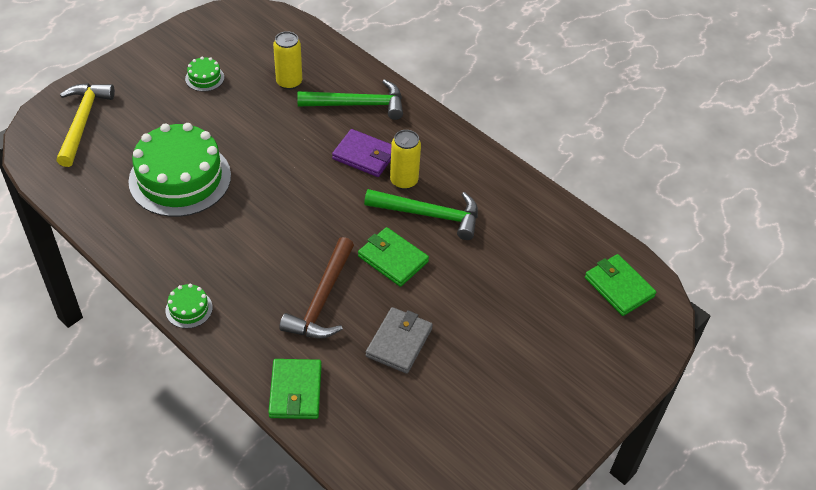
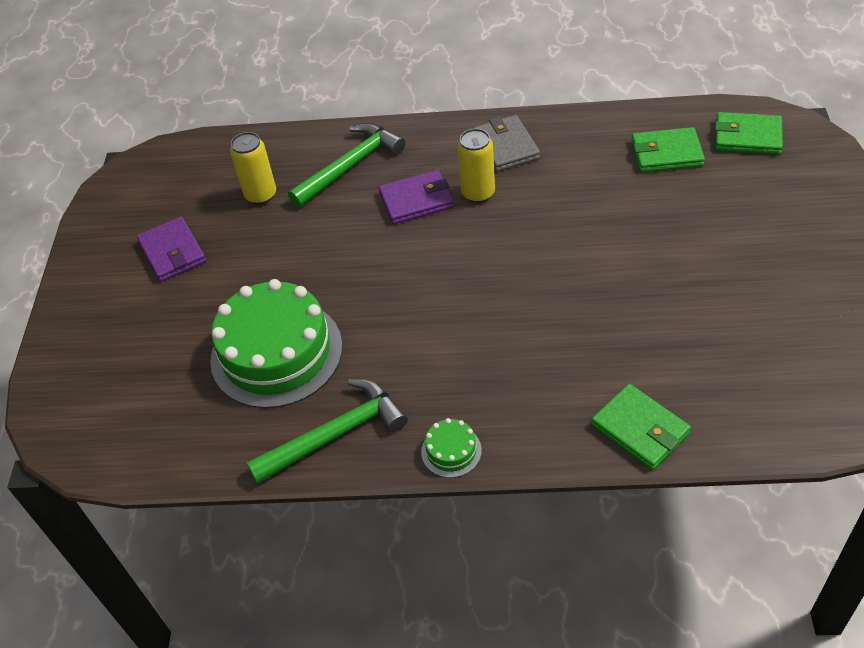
camera: 35 degrees left, 0 degrees up
(83, 122) = (101, 385): yellow hammer -> none
(204, 78) = (172, 252): green cake -> purple wallet
(321, 300) = (551, 340): brown hammer -> none
(393, 259) = (559, 259): green wallet -> green wallet (666, 153)
(399, 342) = (659, 316): grey wallet -> grey wallet (506, 146)
(429, 215) = (537, 202): green hammer -> green hammer (336, 434)

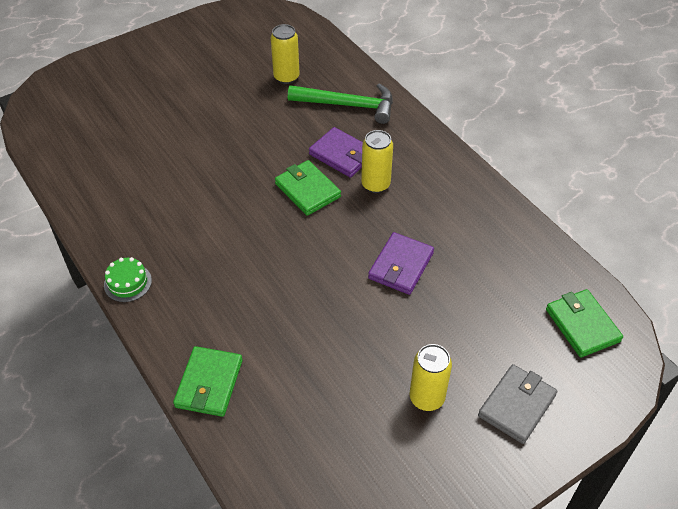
camera: 50 degrees right, 0 degrees up
(172, 252) = (207, 65): purple wallet -> purple wallet (401, 266)
(276, 353) = (157, 155): green cake -> none
(336, 434) = (108, 217): green hammer -> none
(506, 146) = (437, 177): grey wallet -> grey wallet (516, 405)
(666, 153) = (513, 278): green wallet -> green wallet (307, 190)
(760, 271) = (426, 398): none -> yellow can

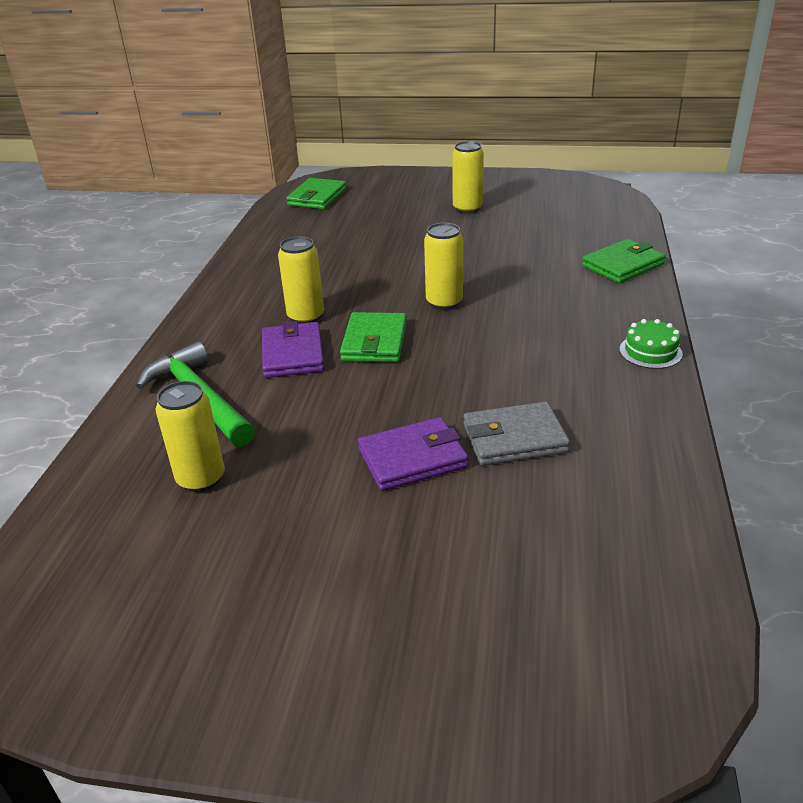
camera: 135 degrees left, 15 degrees down
(304, 250) = (444, 302): none -> yellow can
(401, 266) = (380, 262): purple wallet -> purple wallet (412, 458)
(516, 405) = (417, 189): grey wallet -> grey wallet (514, 438)

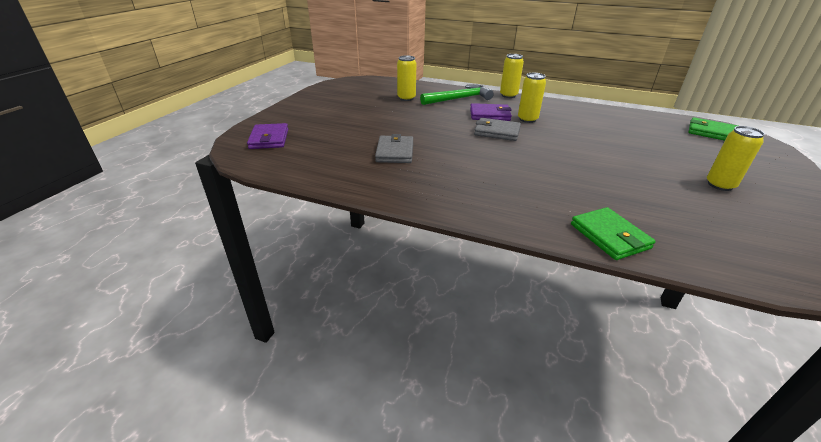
camera: 100 degrees right, 0 degrees up
(374, 342) = (497, 132): green wallet -> grey wallet
(412, 458) = (395, 130): purple wallet -> purple wallet (269, 139)
(444, 302) = (541, 154): yellow can -> yellow can (508, 95)
(650, 351) = (461, 210): green cake -> none

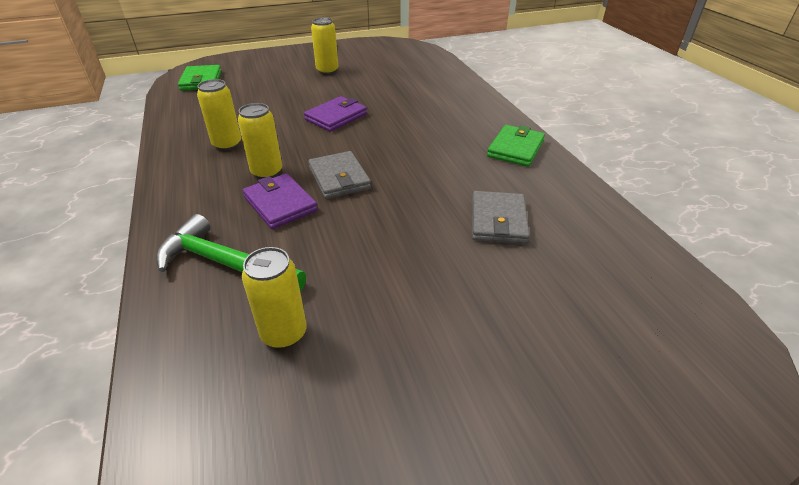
camera: 130 degrees left, 5 degrees up
(269, 139) = (672, 376): purple wallet -> purple wallet (336, 117)
(395, 152) = (498, 221): grey wallet -> grey wallet turned 45 degrees counterclockwise
(508, 95) = (159, 220): yellow can -> yellow can (227, 144)
(609, 236) = (462, 90): green wallet -> green wallet (515, 149)

